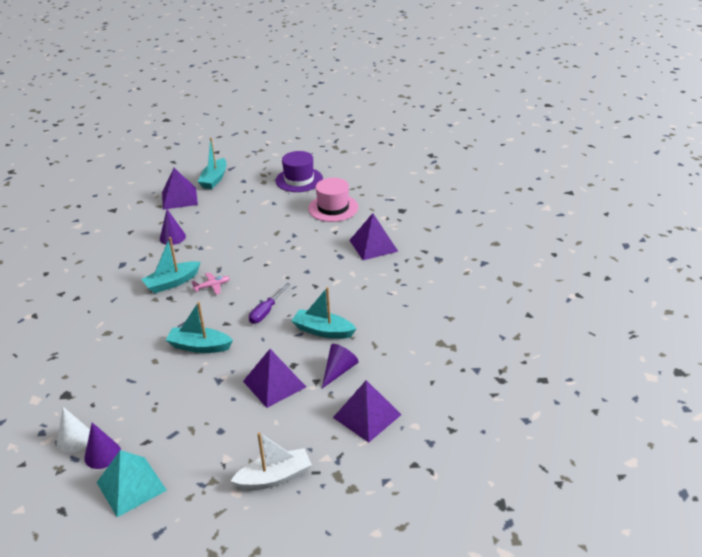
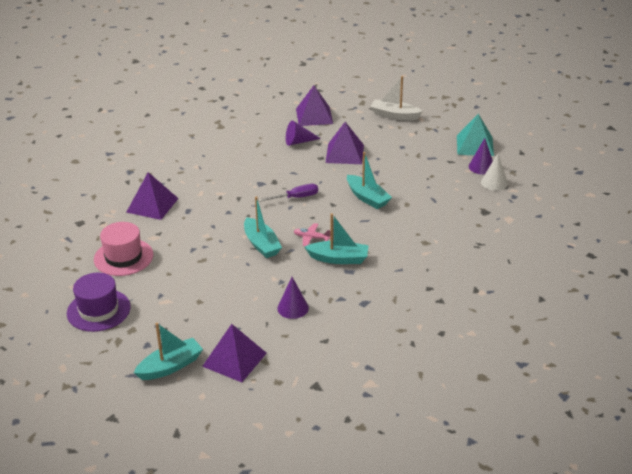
camera: 140 degrees left, 0 degrees up
(323, 331) = (276, 166): turquoise boat -> turquoise boat (261, 244)

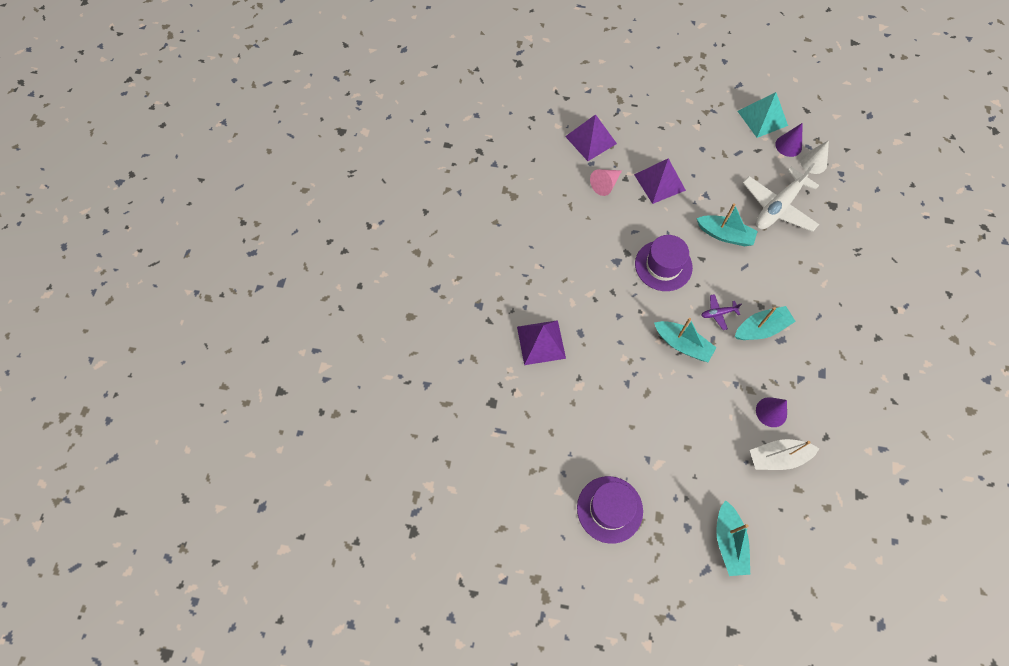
camera: 30 degrees left, 30 degrees up
(123, 257) = (574, 428): pink hat -> none
(170, 366) = (728, 542): turquoise boat -> turquoise boat turned 150 degrees clockwise
(234, 359) = (773, 502): purple pyramid -> none
(296, 197) = (663, 265): purple screwdriver -> purple hat
(299, 141) = (605, 184): purple cone -> pink cone
(311, 238) = (718, 313): pink plane -> purple plane
(394, 115) = (663, 106): white boat -> white boat (778, 457)
(432, 197) = (778, 207): none -> white plane

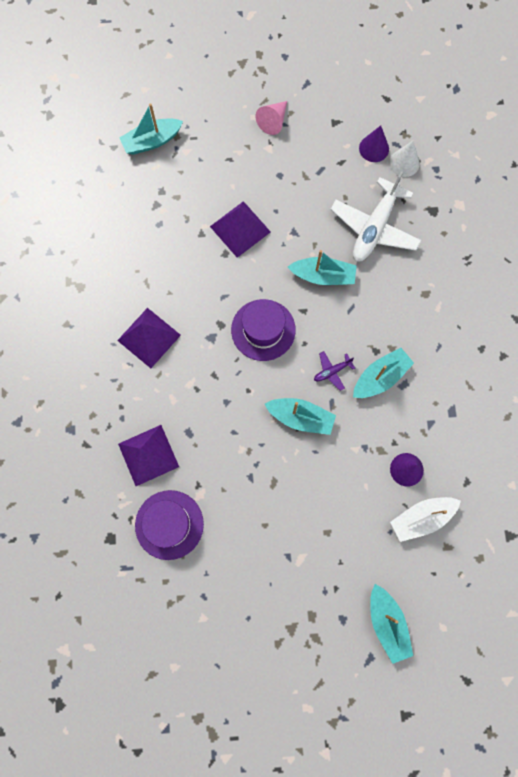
camera: 15 degrees left, 10 degrees up
(591, 140) = (152, 194): purple pyramid -> purple pyramid (149, 337)
(599, 100) = (152, 141): none -> turquoise boat
(605, 184) = (180, 247): pink cone -> pink cone (273, 121)
(609, 509) = (259, 622): purple hat -> purple hat (169, 524)
(762, 118) = (339, 120): turquoise pyramid -> none

